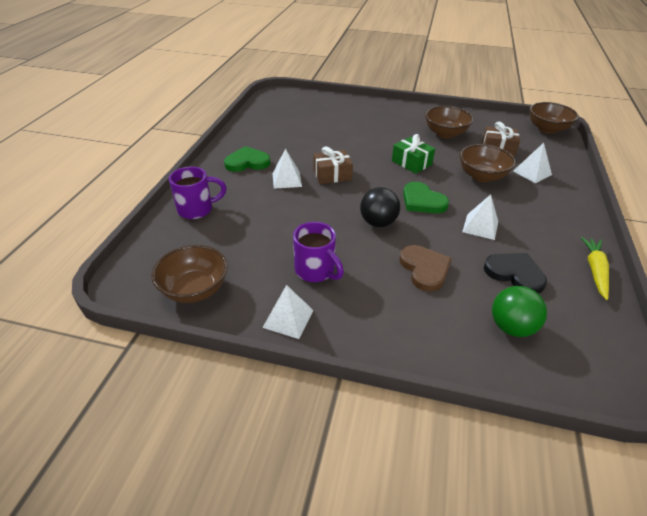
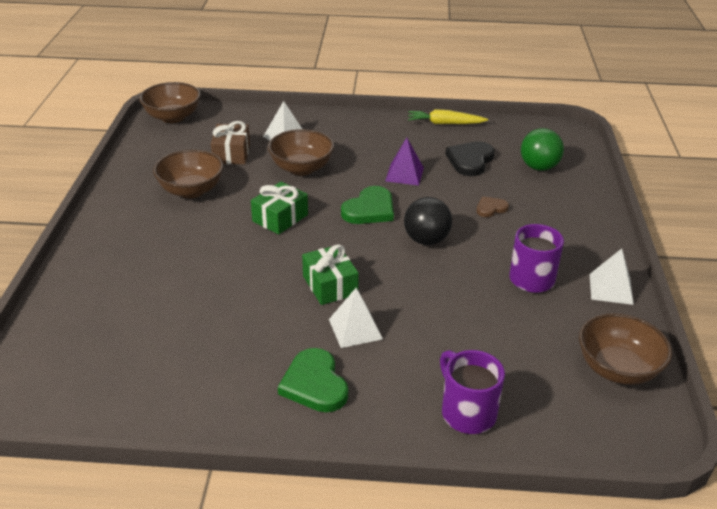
camera: 100 degrees left, 5 degrees down
(332, 175) = (330, 285): brown gift -> green gift
(424, 269) = (490, 208): brown heart -> brown heart, size x0.56
(480, 226) = (404, 174): white pyramid -> purple pyramid

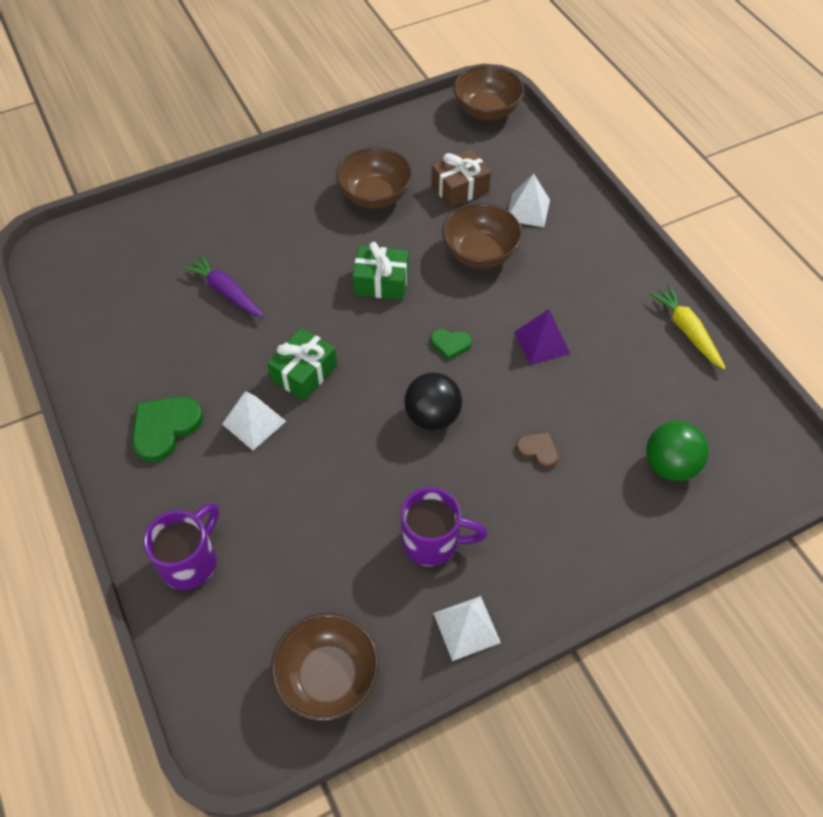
camera: 60 degrees right, 20 degrees up
(201, 298) = (226, 292): none -> purple carrot
(369, 209) = (450, 344): green heart -> green heart, size x0.56
(470, 160) = (623, 390): black heart -> none

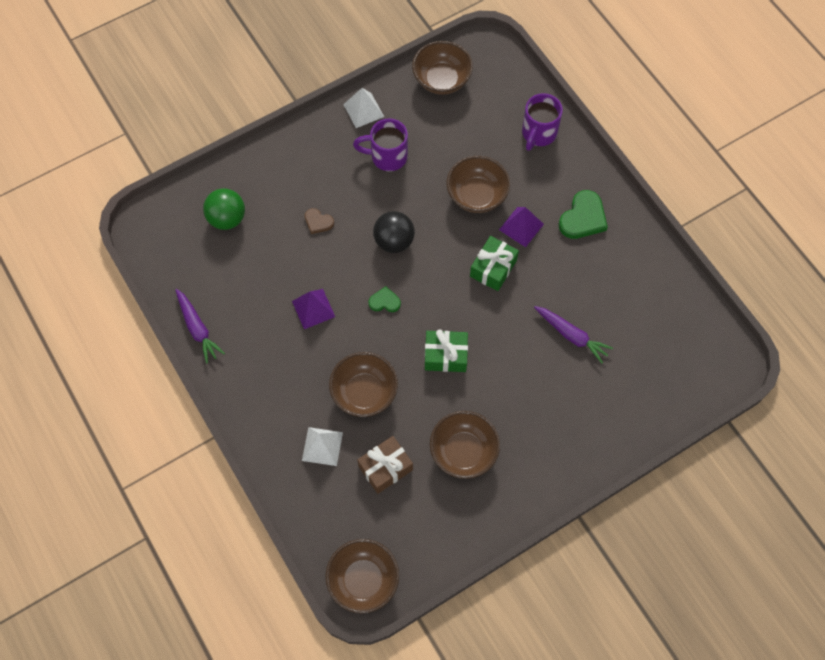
camera: 175 degrees right, 10 degrees up
(254, 422) = (521, 226): white pyramid -> purple pyramid
(307, 471) = (476, 195): none -> brown bowl
(687, 331) = (197, 328): yellow carrot -> purple carrot

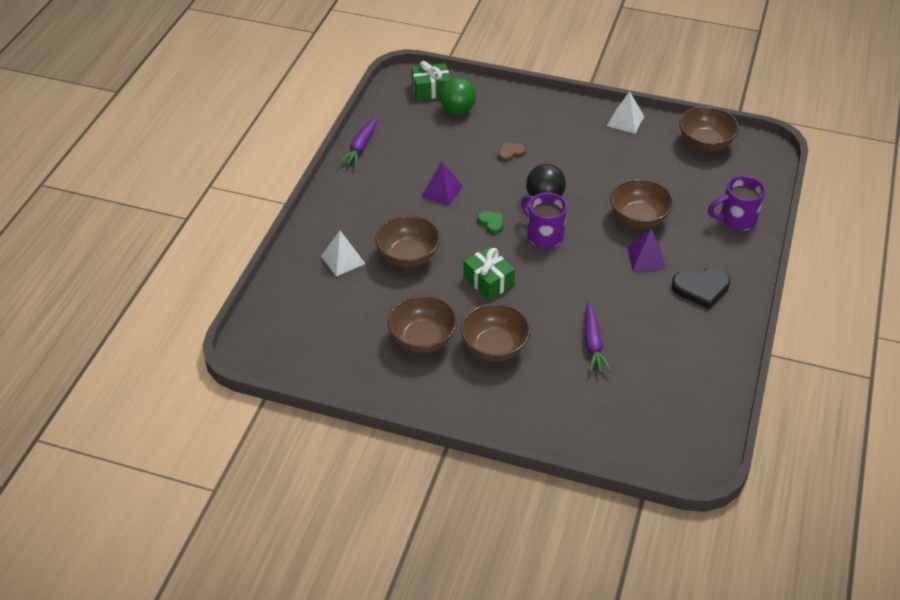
camera: 50 degrees right, 20 degrees down
(318, 222) = (510, 152): brown heart -> brown heart turned 75 degrees clockwise
(363, 580) = (262, 345): brown bowl -> brown bowl (494, 347)
(385, 468) = (362, 303): brown gift -> none
(387, 156) = (606, 154): purple mug -> purple mug (543, 235)
(493, 268) = (591, 263): green gift -> green gift (431, 89)
(583, 218) = (701, 288): green heart -> black heart

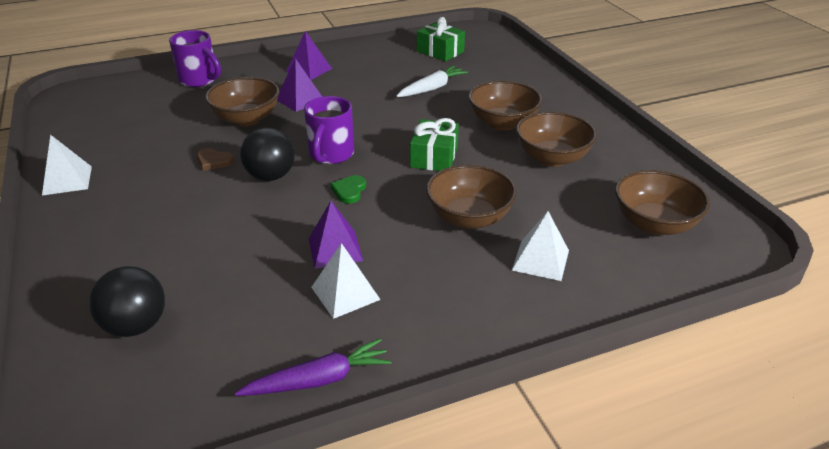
camera: 130 degrees left, 10 degrees down
(404, 178) = (345, 293): none -> white pyramid
(431, 89) = (90, 388): green gift -> green gift (440, 51)
(457, 110) = (136, 325): green ball -> black ball
(510, 152) = (205, 233): brown heart -> brown heart (214, 161)
(593, 343) = (431, 88): purple carrot -> white carrot
(701, 288) = (309, 70): black heart -> purple pyramid
(705, 143) = (80, 124): brown bowl -> brown bowl (654, 224)

